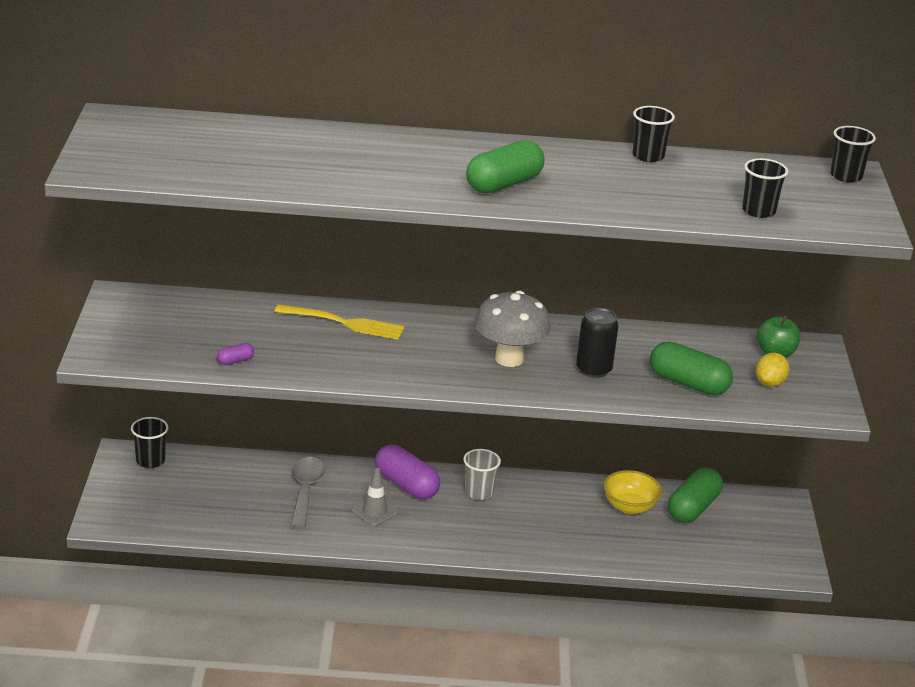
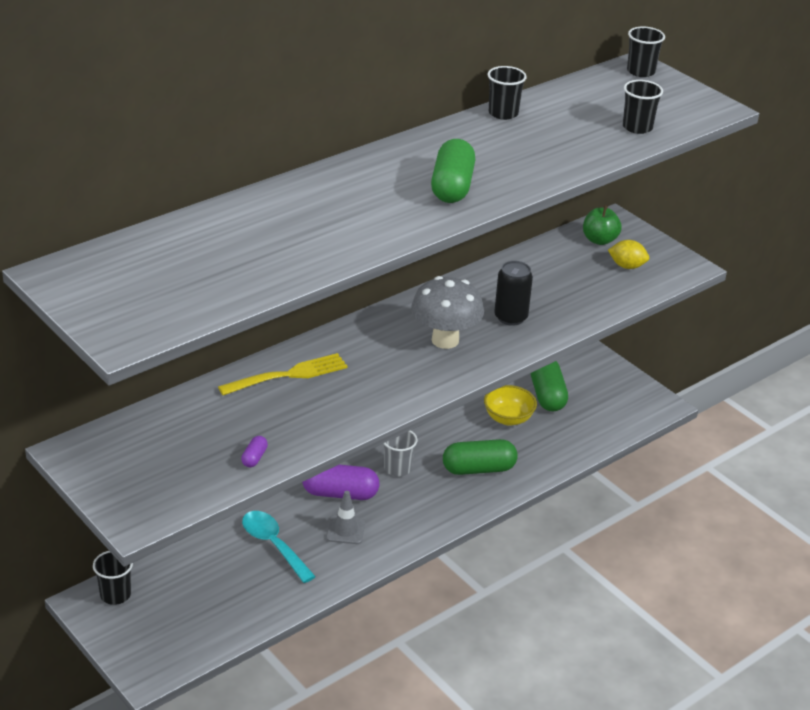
camera: 40 degrees left, 5 degrees up
(305, 491) = (273, 545): grey spoon -> turquoise spoon
(688, 383) = (581, 295): green capsule -> green capsule (478, 469)
(769, 383) = (627, 266): yellow lemon -> yellow lemon turned 60 degrees counterclockwise

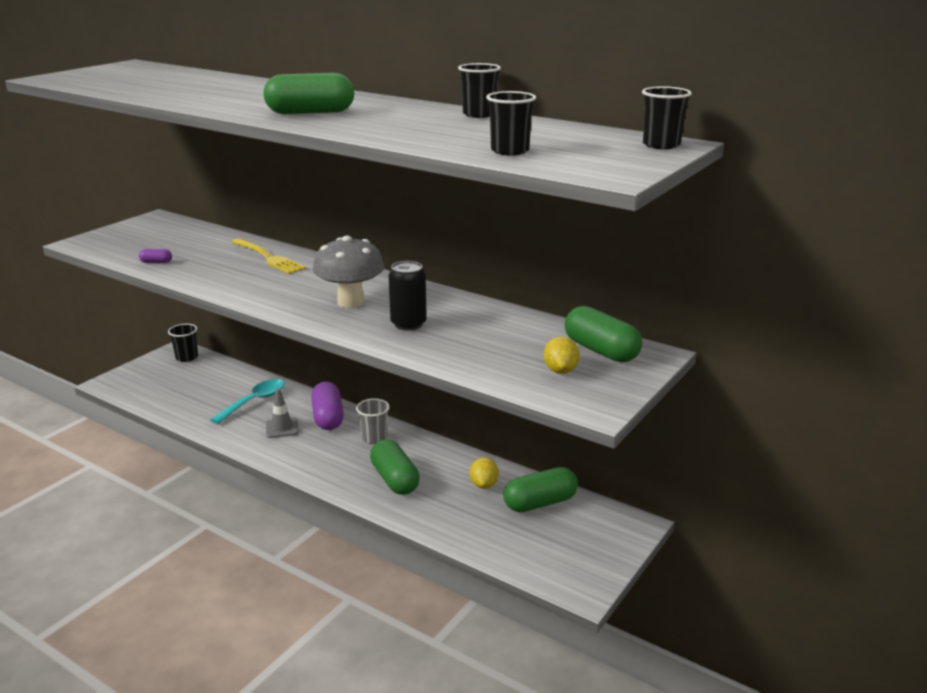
camera: 75 degrees right, 10 degrees down
(508, 418) = (484, 485): yellow bowl -> yellow lemon
(599, 240) = (601, 350): green apple -> green capsule

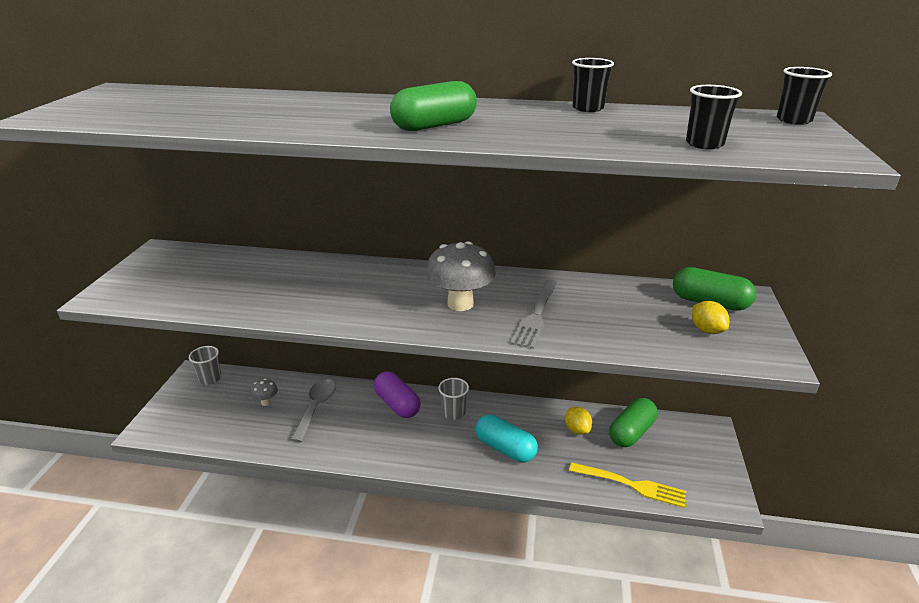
camera: 25 degrees left, 5 degrees up
(156, 262) = (216, 302): purple capsule -> none
(187, 357) = (210, 379): black cup -> grey cup
(216, 386) = (266, 402): none -> grey mushroom
(254, 401) = (316, 407): turquoise spoon -> grey spoon
(268, 257) = (327, 272): yellow fork -> yellow fork (630, 485)
(282, 428) = (364, 427): grey traffic cone -> none
(394, 479) = (505, 448): green capsule -> turquoise capsule
(408, 324) = (536, 315): black can -> grey fork

